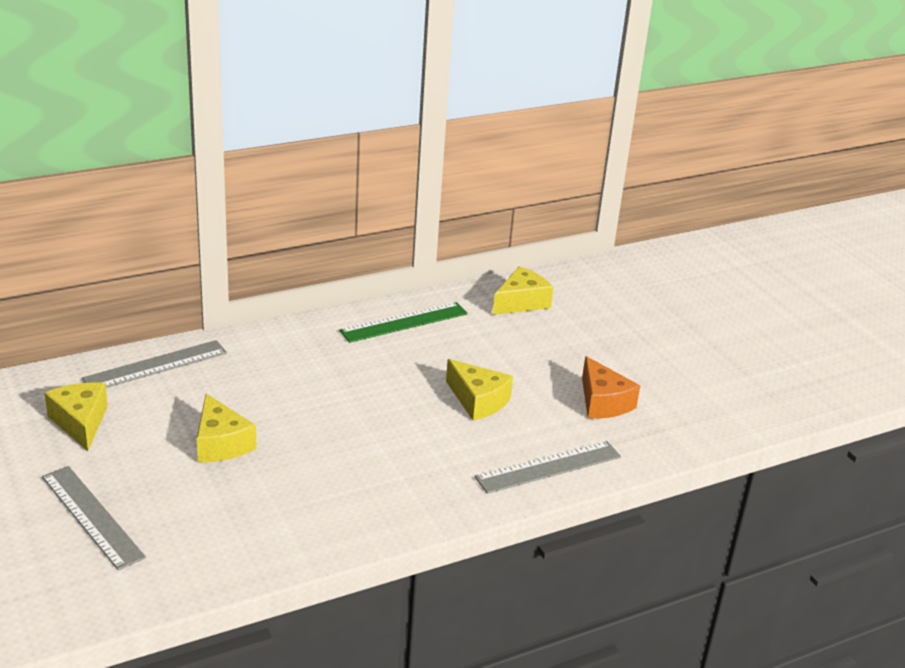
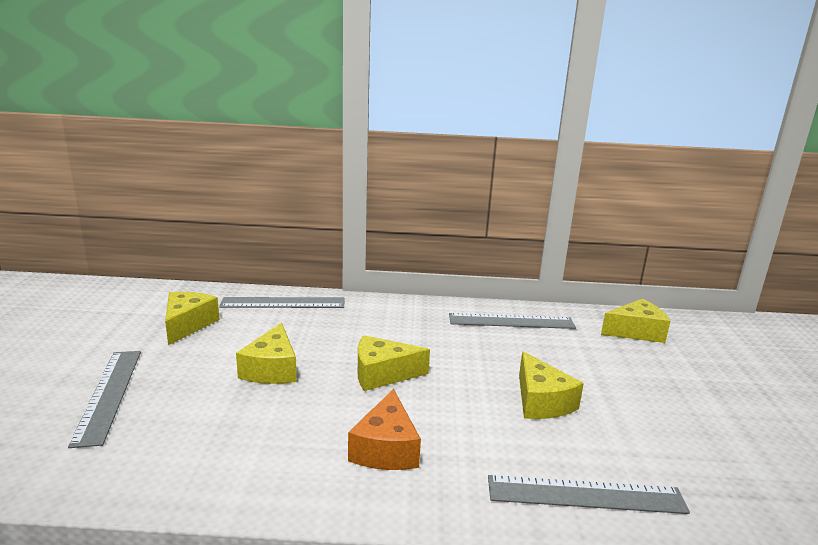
camera: 30 degrees right, 10 degrees down
(327, 416) = (382, 374): none -> yellow cheese
(404, 322) = (511, 321): green ruler -> grey ruler
(603, 402) = (689, 443): orange cheese -> orange cheese (386, 448)

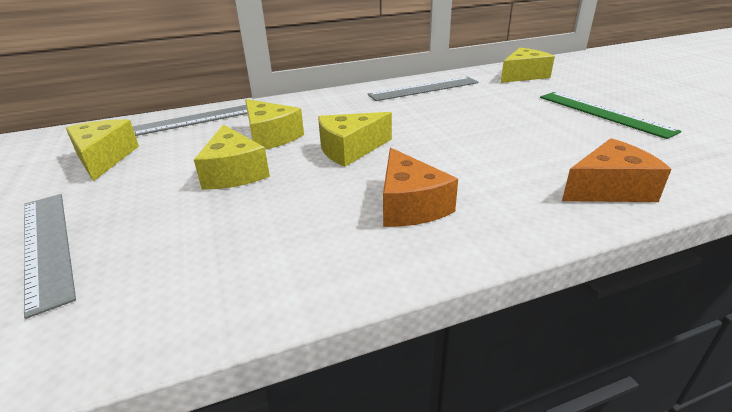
camera: 20 degrees left, 10 degrees up
(541, 401) = (504, 135): yellow cheese -> yellow cheese (270, 137)
(585, 494) = (609, 189): grey ruler -> orange cheese
(677, 406) = (603, 113): none -> green ruler

